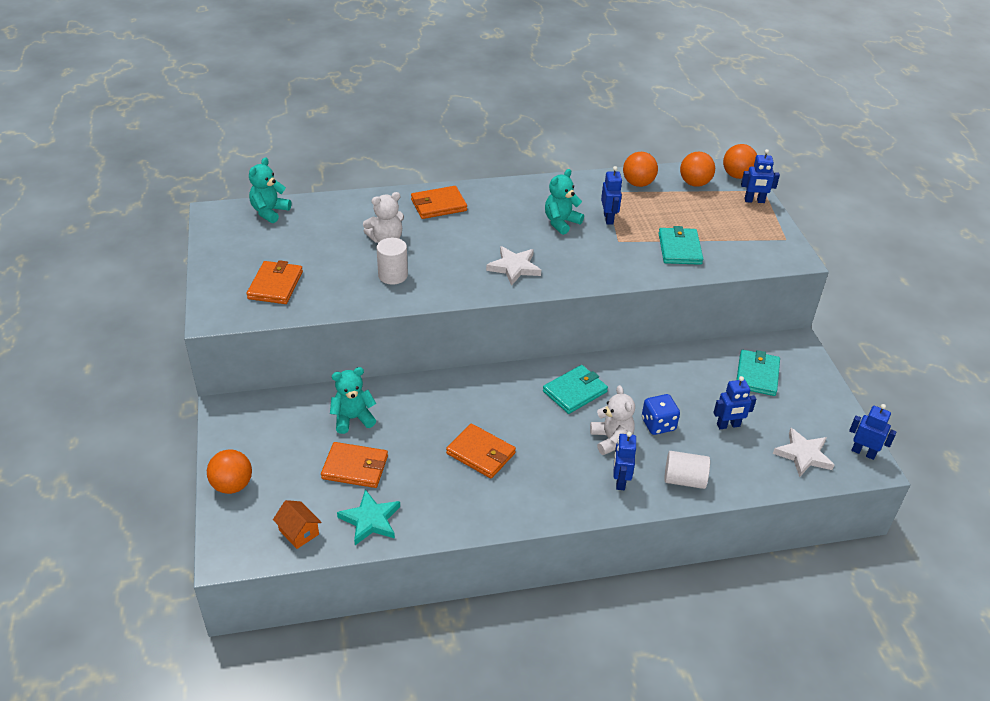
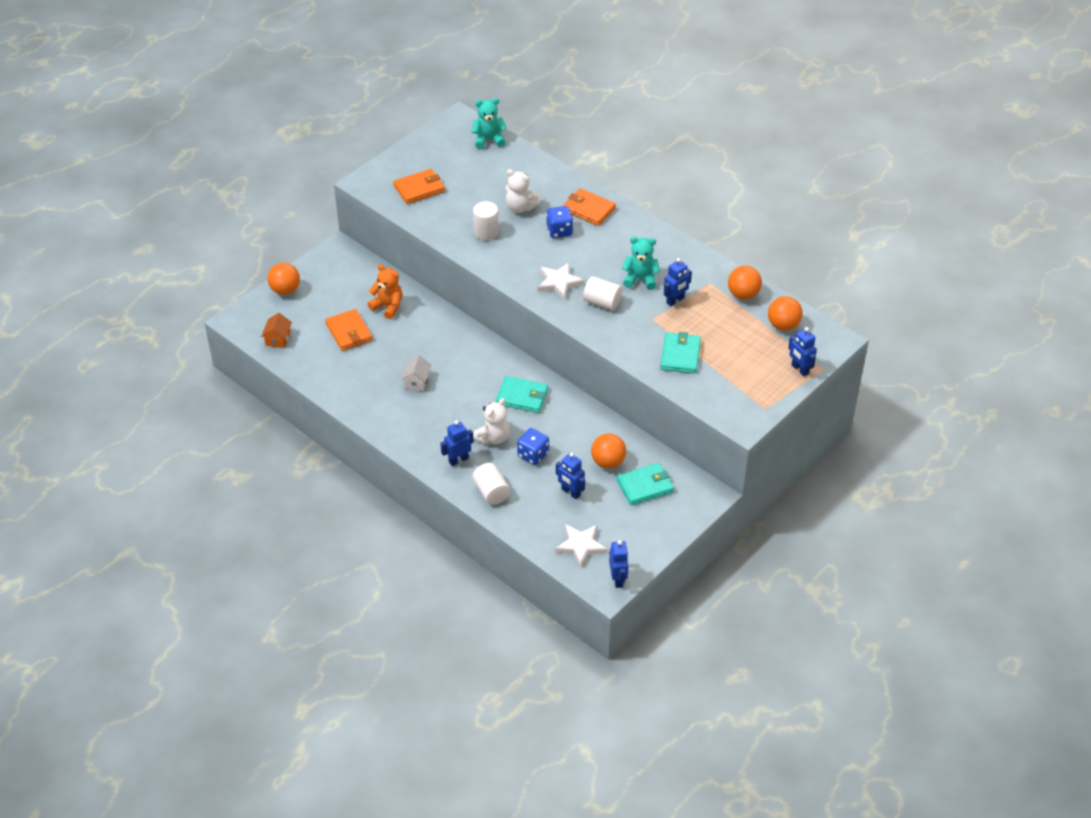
camera: 55 degrees right, 5 degrees up
(353, 418) = (388, 306): turquoise teddy bear -> orange teddy bear
(370, 520) = (315, 363): turquoise star -> none
(446, 234) = (559, 231): none -> blue dice
(481, 453) = (416, 381): orange wallet -> white house
(567, 256) = (602, 302): none -> white cylinder
(679, 249) = (680, 355): turquoise wallet -> turquoise wallet turned 45 degrees counterclockwise
(737, 175) = (826, 344): orange ball -> orange ball (608, 462)

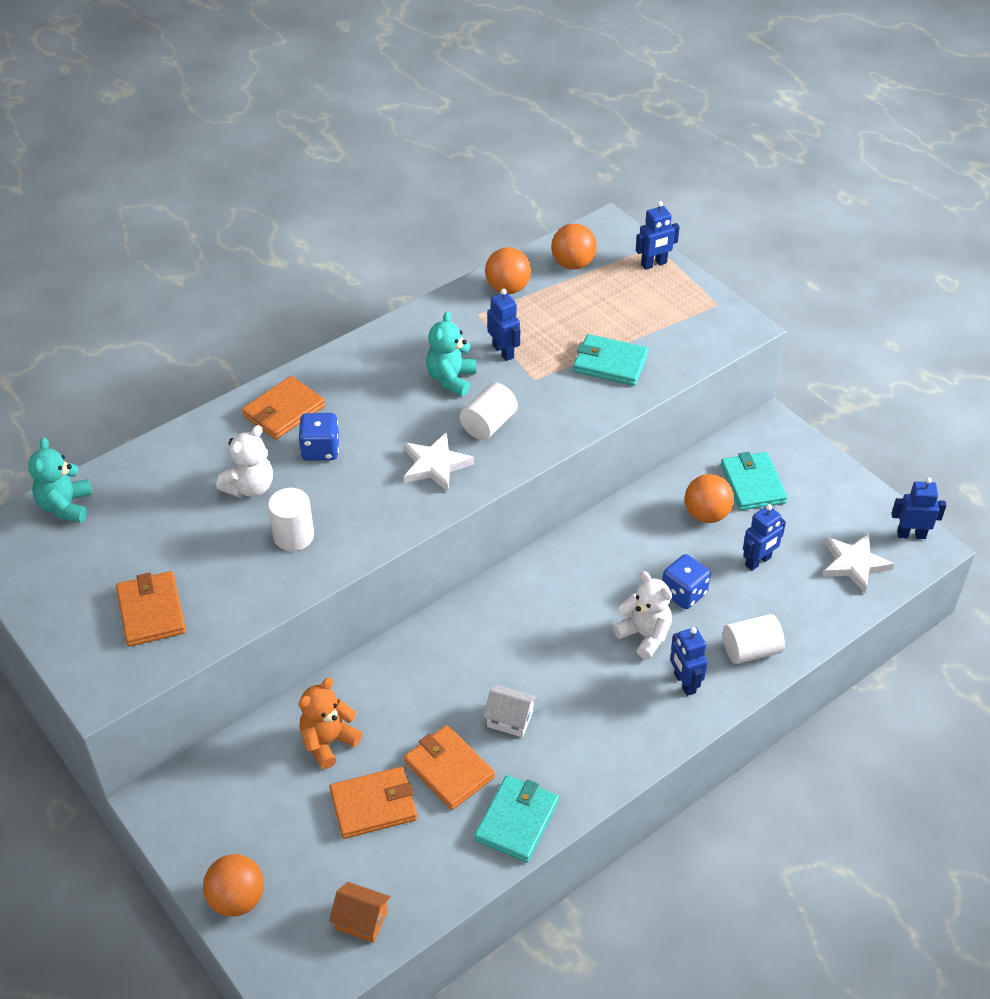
camera: 80 degrees left, 0 degrees up
(377, 359) = (449, 769): none -> orange wallet
(522, 396) = (567, 591): turquoise wallet -> turquoise wallet (517, 821)

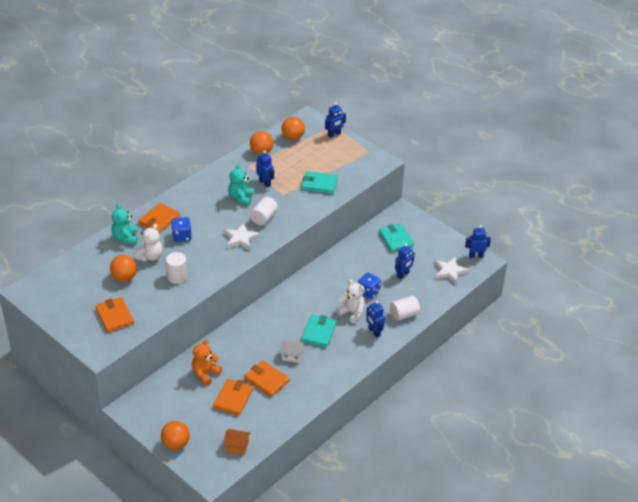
camera: 10 degrees left, 5 degrees down
(66, 506) = (59, 273): turquoise teddy bear -> turquoise teddy bear (125, 238)
(373, 805) = (233, 398): orange wallet -> orange wallet turned 45 degrees counterclockwise
(517, 821) = (303, 398): turquoise wallet -> turquoise wallet (319, 332)
(706, 514) = (375, 255): orange ball -> orange ball (124, 277)

